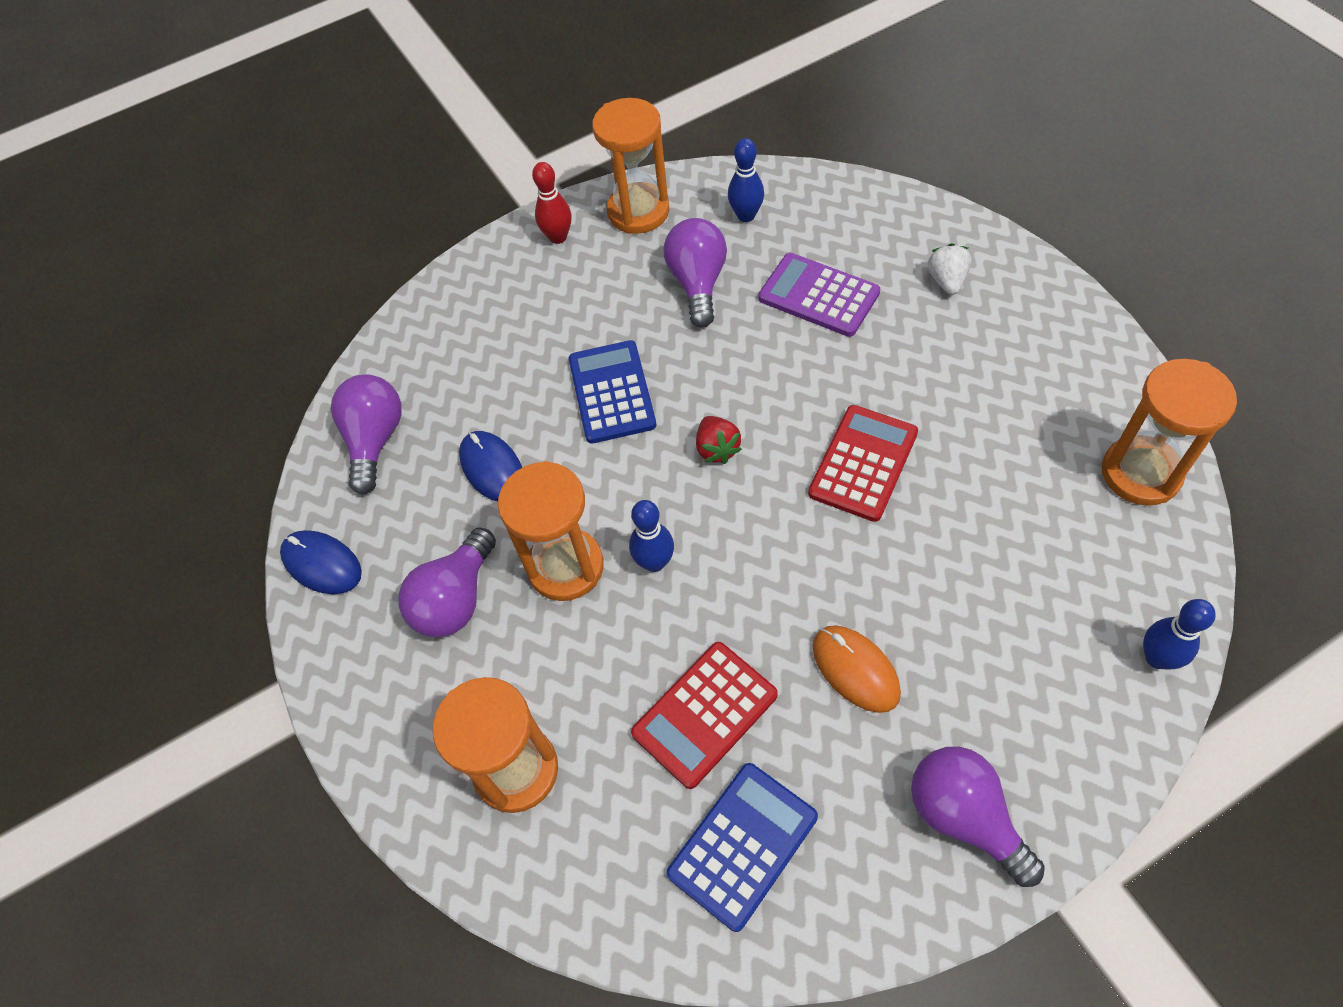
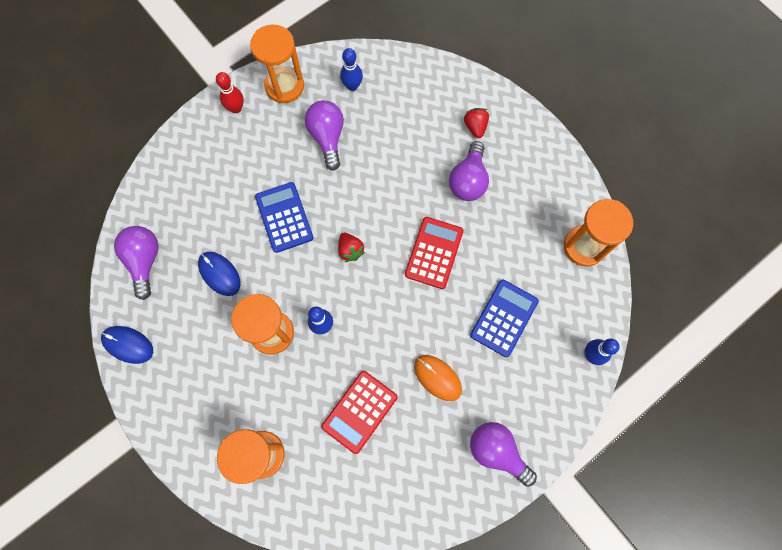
camera: 15 degrees left, 15 degrees up
(455, 599) = (211, 359): purple light bulb -> purple light bulb (468, 180)
(743, 845) = (386, 480): blue calculator -> blue calculator (504, 318)
(818, 295) = (401, 142): purple calculator -> none
(947, 281) = (475, 127): white strawberry -> red strawberry

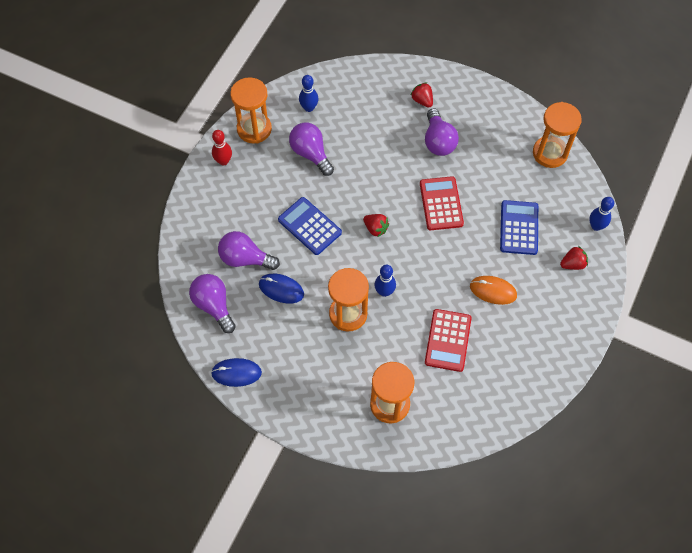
camera: 25 degrees left, 10 degrees down
(497, 451) = (564, 322): purple light bulb -> purple light bulb (245, 258)
(541, 387) = (572, 264): none -> red strawberry

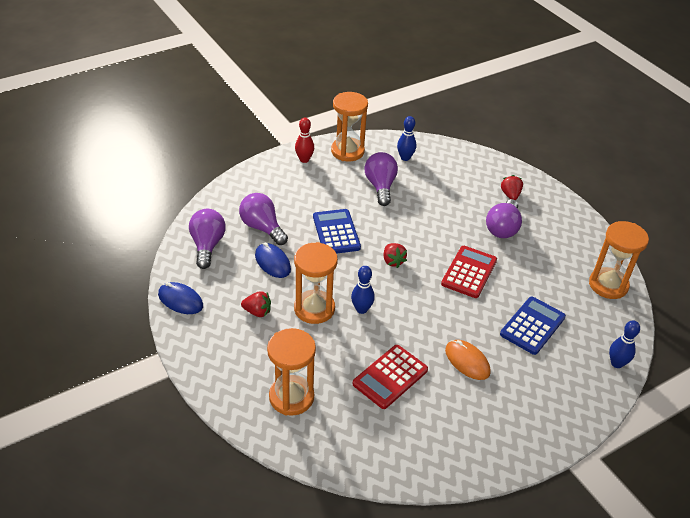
camera: 30 degrees right, 20 degrees down
(572, 264) = (568, 381): red strawberry -> red strawberry (257, 312)

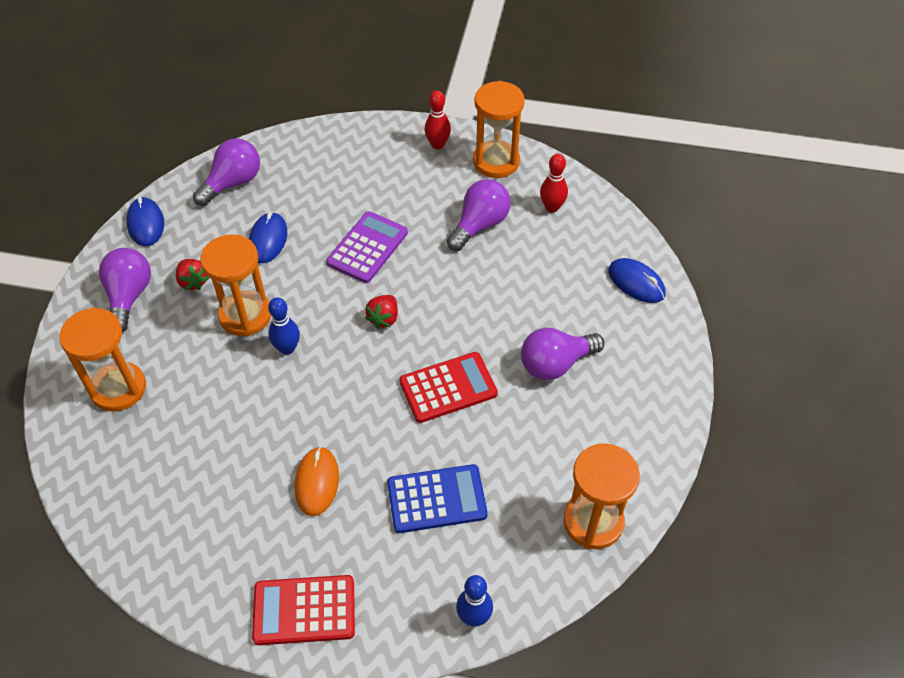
camera: 45 degrees right, 10 degrees up
(262, 228) = (303, 196): purple light bulb -> purple light bulb (129, 296)
(336, 232) = (367, 248): blue calculator -> purple calculator
(390, 377) = (224, 438): red calculator -> red calculator (304, 610)
(405, 158) = (552, 207): blue bowling pin -> red bowling pin
(489, 169) = (636, 283): none -> blue mouse
(510, 195) = (620, 330): red strawberry -> none

